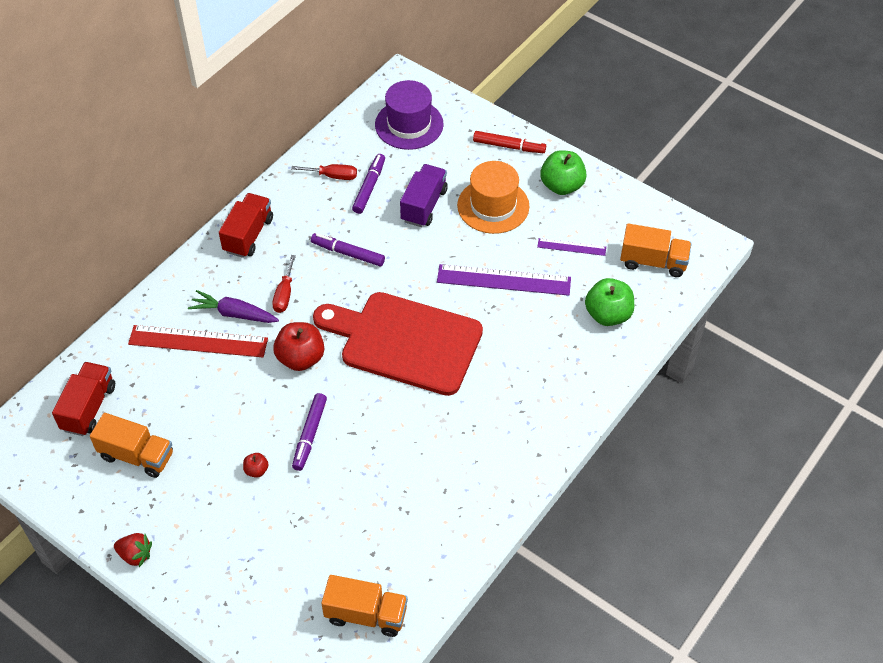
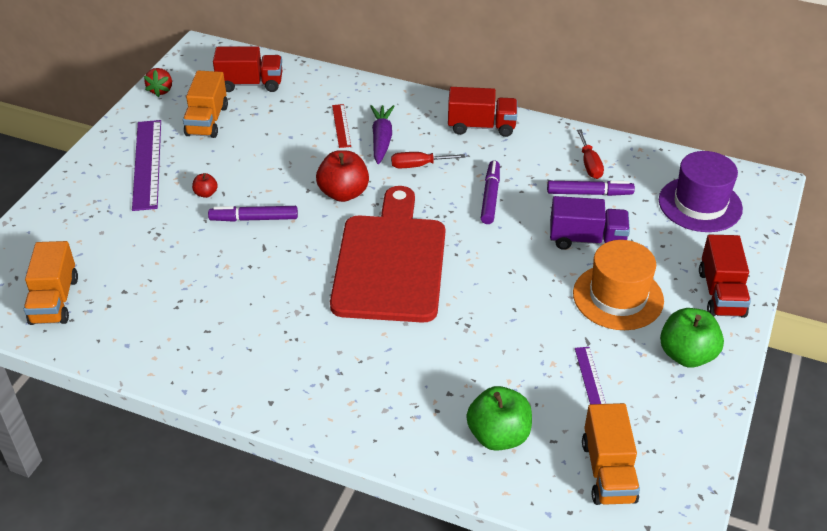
camera: 75 degrees right, 10 degrees down
(135, 555) = (106, 144): red strawberry -> red strawberry (161, 90)
(198, 341) = (341, 125): red ruler -> red ruler, size x0.52
(503, 280) = (509, 327): purple ruler -> purple ruler (147, 164)
(508, 146) = (721, 293): red marker -> red truck

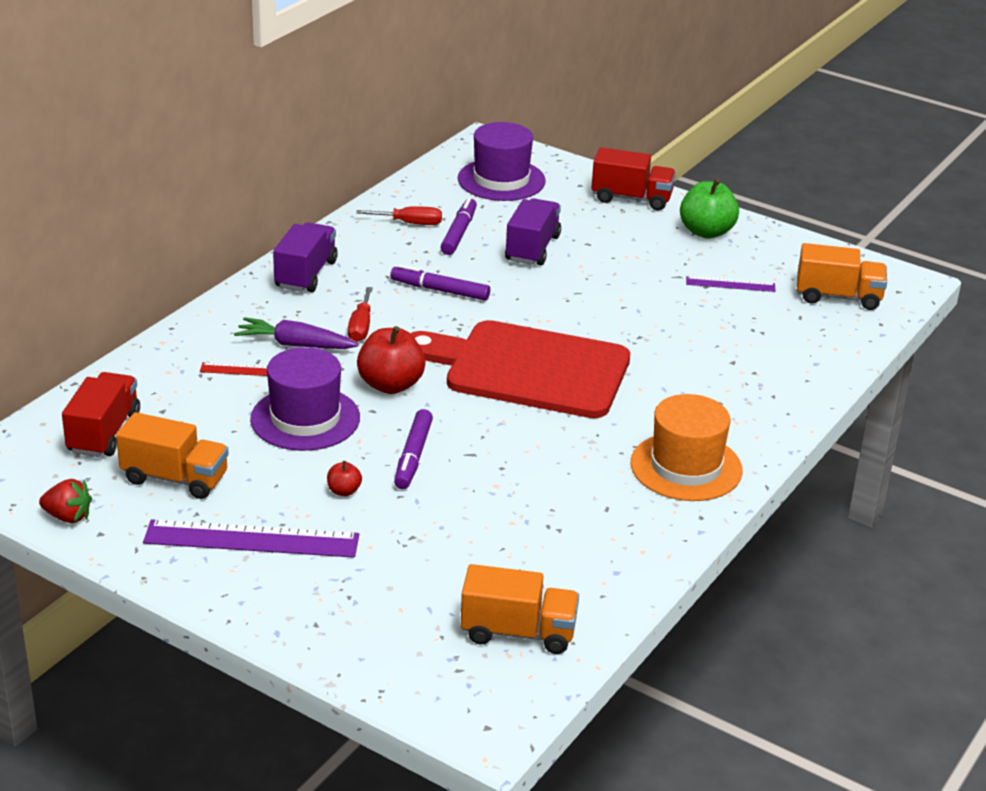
camera: 80 degrees left, 10 degrees down
(288, 161) = (305, 418): none -> purple hat
(481, 126) = (306, 274): red truck -> purple truck
(498, 435) = (791, 343): green apple -> none
(618, 297) = (622, 249): orange hat -> orange hat (686, 467)

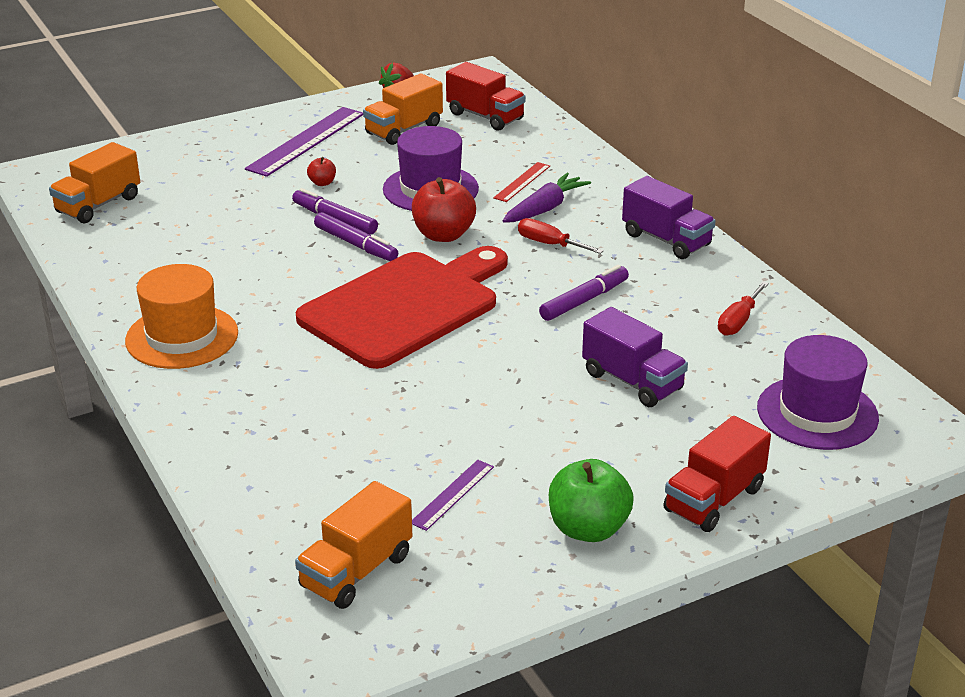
camera: 120 degrees right, 0 degrees up
(458, 233) = (697, 345): purple marker -> purple marker (355, 244)

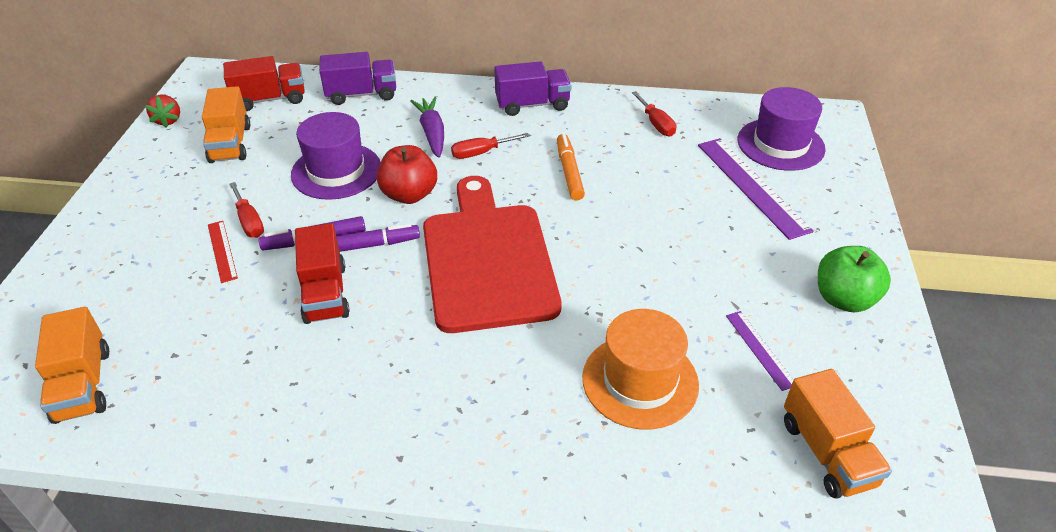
camera: 55 degrees left, 10 degrees up
(182, 337) = (391, 420): orange hat -> orange hat (640, 381)
(306, 141) = (169, 201): purple ruler -> purple ruler (751, 186)
(322, 183) = (249, 221): red apple -> red screwdriver
(522, 182) = (383, 126): red ruler -> red ruler (222, 251)
(583, 301) = (569, 172): purple marker -> orange marker
(632, 381) = (686, 198): purple truck -> purple truck (362, 94)
(714, 500) = (845, 228): red truck -> red truck (325, 293)

